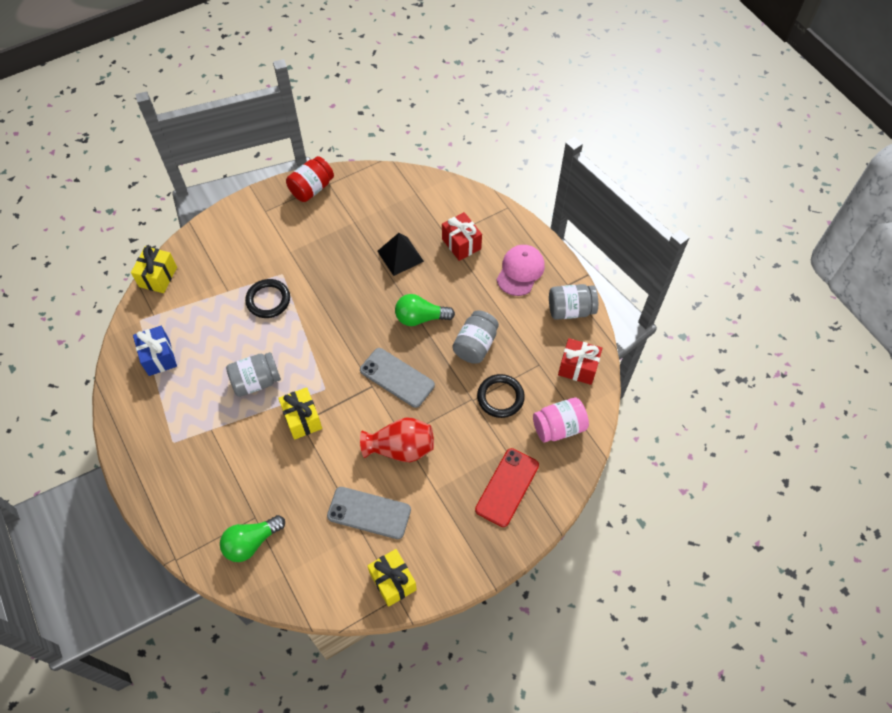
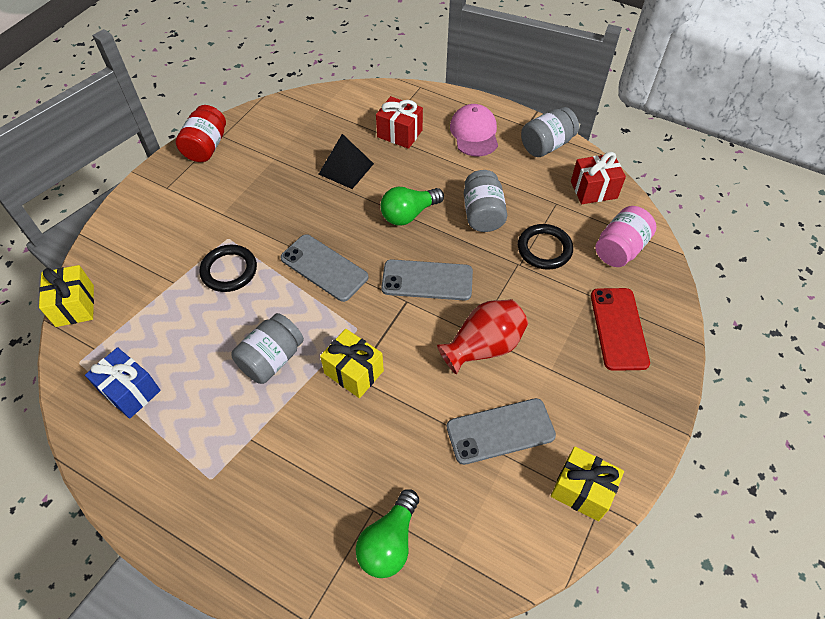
camera: 30 degrees left, 5 degrees down
(332, 331) = (324, 268): none -> grey phone

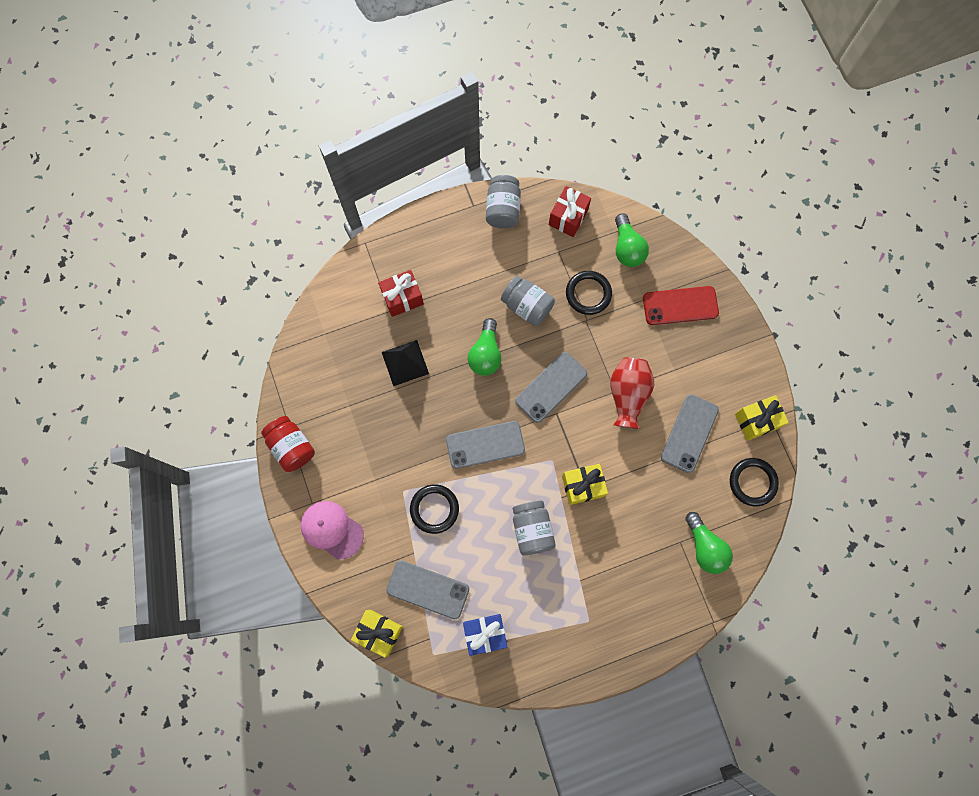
camera: 50 degrees left, 20 degrees up
(144, 315) = (428, 589): none -> grey phone
(474, 133) = (448, 246): pink cap -> pink cap (331, 529)
(510, 539) = (752, 482): none -> black ring
(618, 328) = (680, 305): red phone -> red phone turned 45 degrees counterclockwise
(620, 249) = (627, 248): pink jar -> green light bulb

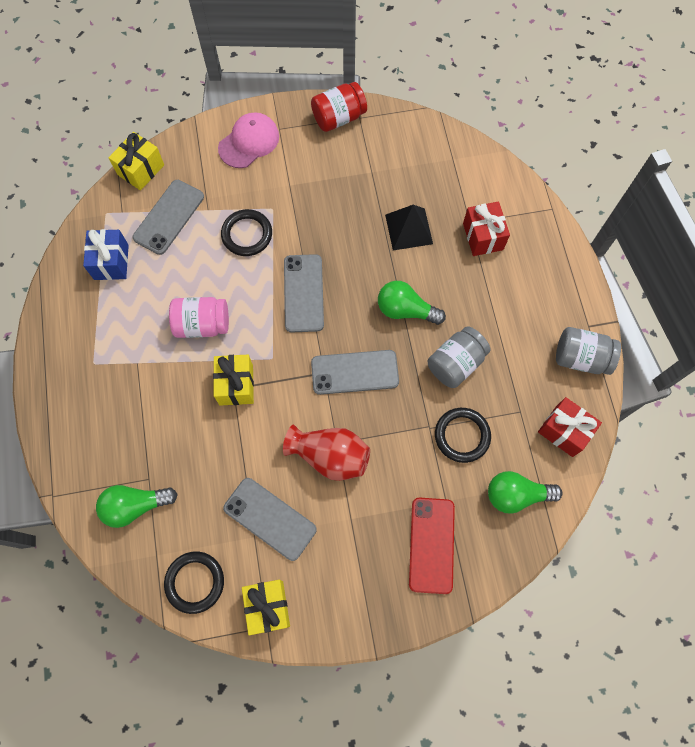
camera: 100 degrees right, 5 degrees down
(532, 529) = (202, 324): grey jar -> pink jar
(551, 387) = (354, 372): grey phone -> grey phone turned 60 degrees counterclockwise

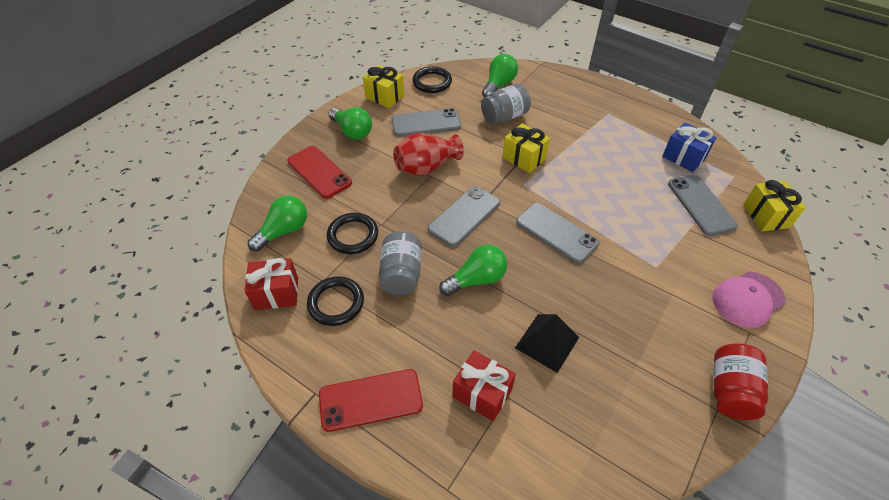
camera: 135 degrees right, 20 degrees down
(202, 324) = (586, 169): pink jar -> none
(247, 234) = (643, 236): black ring -> black ring (336, 303)
(249, 142) = (747, 299): pink cap -> pink cap turned 60 degrees clockwise
(352, 578) = (352, 131): none -> green light bulb
(555, 291) = (370, 400): none -> red phone
(581, 358) = (302, 359): grey jar -> grey jar (504, 116)

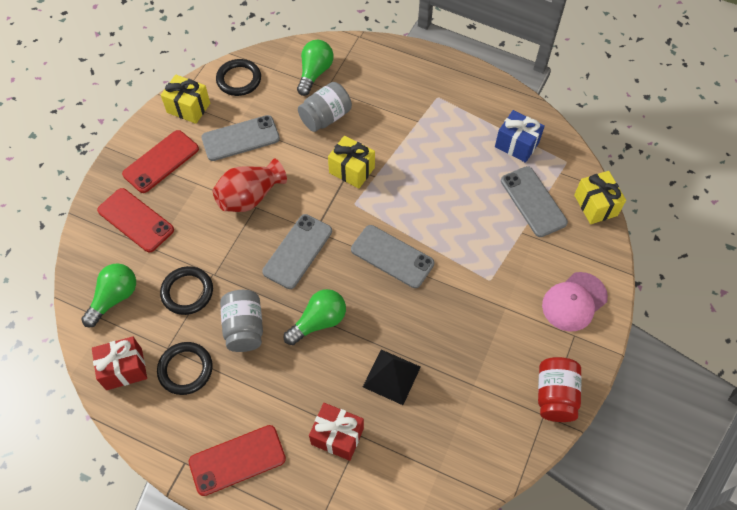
camera: 10 degrees left, 10 degrees up
(352, 131) = (161, 161): green light bulb -> red phone

